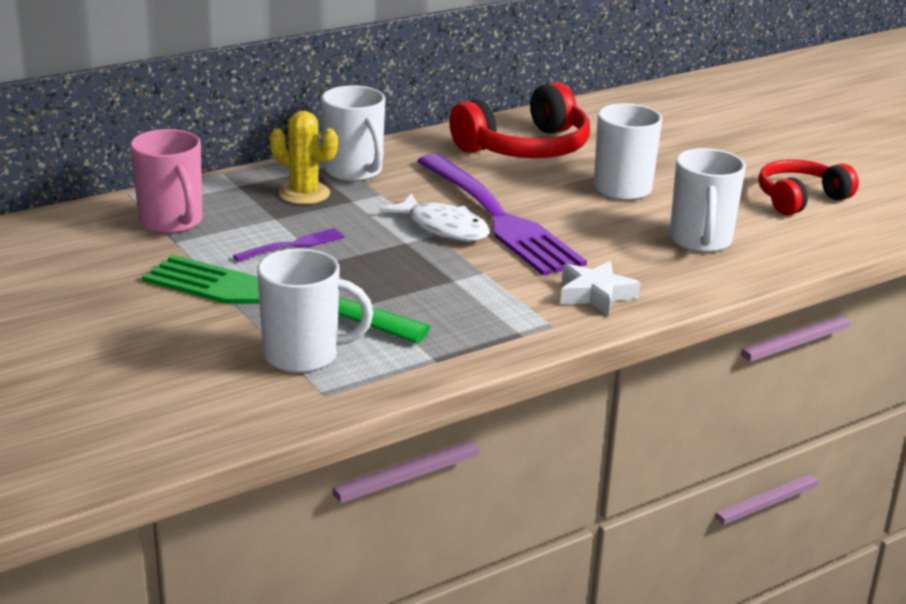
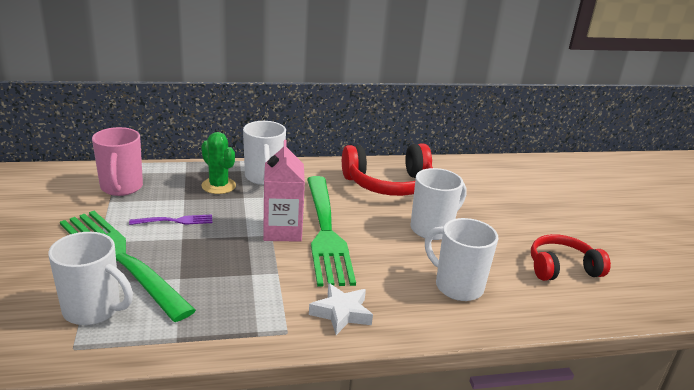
camera: 20 degrees right, 0 degrees up
(304, 194) = (218, 186): yellow cactus -> green cactus
(443, 228) = (282, 231): white fish -> pink carton
(497, 217) = (325, 231): purple fork -> green fork
(700, 241) = (457, 286): white mug -> white mug turned 105 degrees clockwise

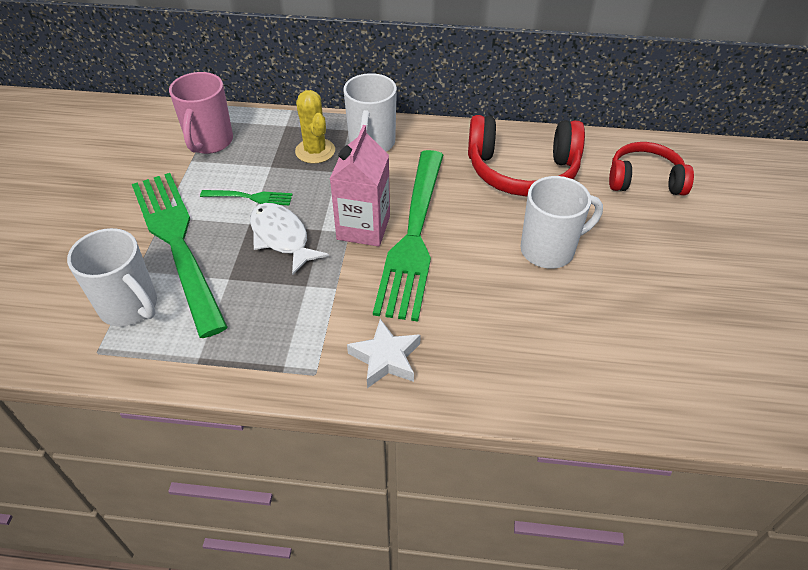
camera: 20 degrees right, 20 degrees up
(174, 221) = (249, 197): purple fork -> green fork
(215, 245) = (281, 237): none -> white fish
(218, 186) = (315, 151): green cactus -> yellow cactus
(457, 286) = (542, 344): white mug -> none
(562, 268) = (698, 339): red headphones -> red headphones (644, 180)

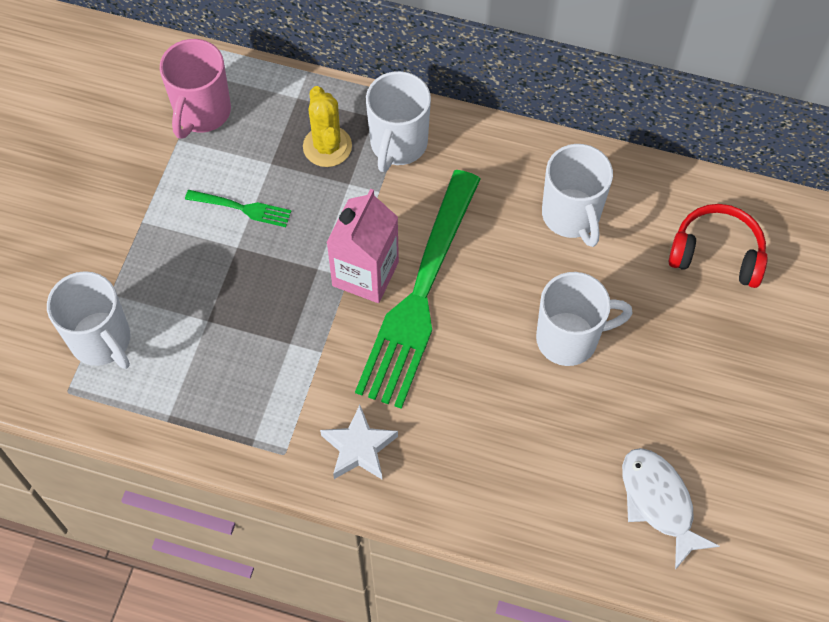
camera: 10 degrees right, 15 degrees up
(178, 244) = (156, 264): green fork -> none
(281, 237) = (271, 273): white fish -> white fish (658, 502)
(522, 170) = (571, 216): red headphones -> white mug

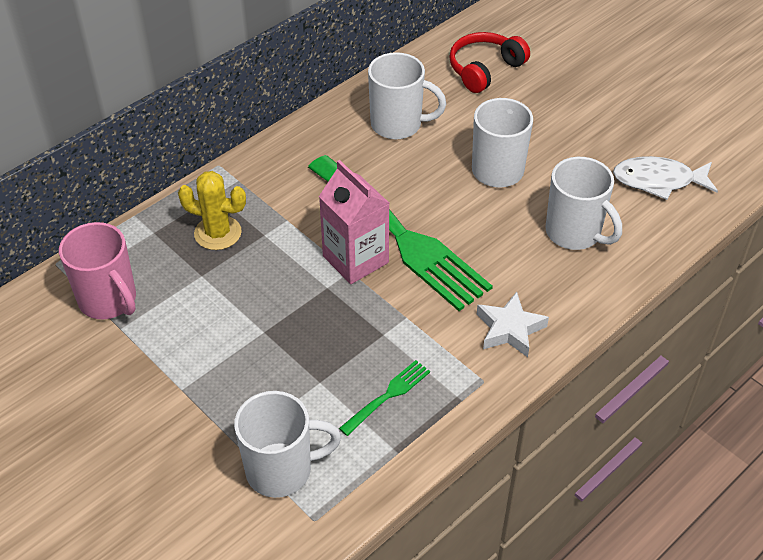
camera: 60 degrees left, 15 degrees down
(241, 208) = (228, 313): green fork -> green fork (387, 396)
(398, 145) = (254, 191): white mug -> white mug (574, 233)

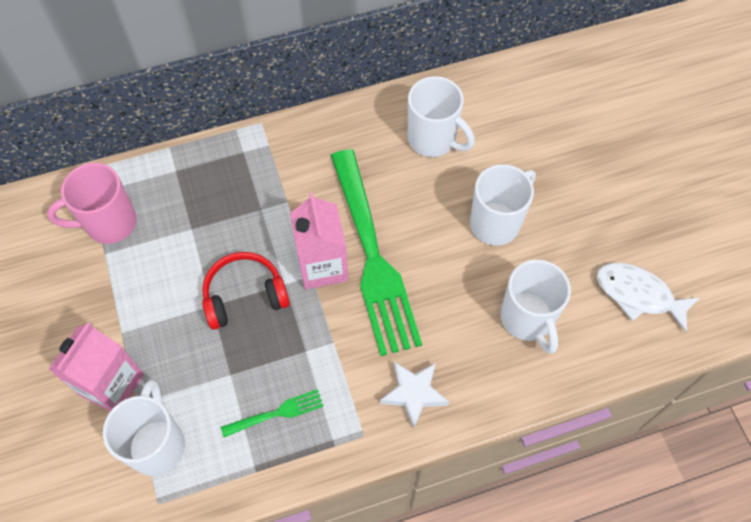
camera: 25 degrees right, 15 degrees up
(109, 300) = (109, 223): pink mug -> pink mug turned 90 degrees clockwise
(199, 438) = (112, 384): none -> pink carton
(218, 233) = (225, 192): yellow cactus -> none
(281, 470) = (157, 444): white mug -> white mug turned 105 degrees counterclockwise
(485, 69) = (544, 108): red headphones -> red headphones (244, 296)

